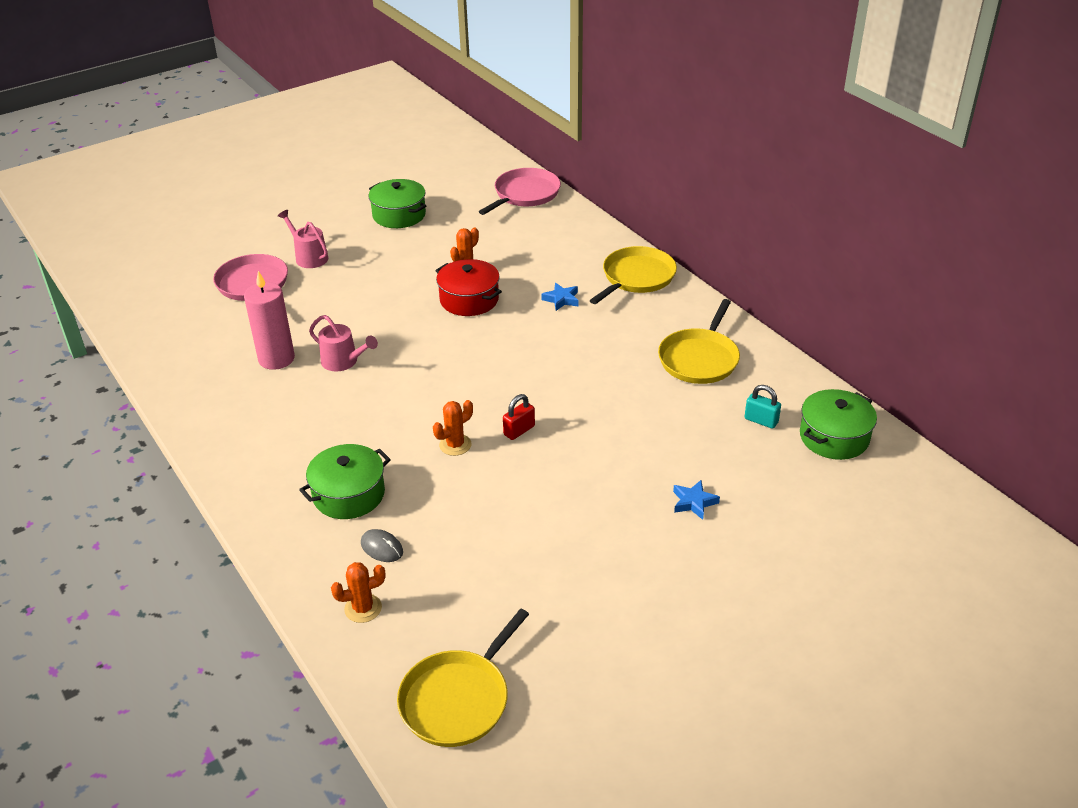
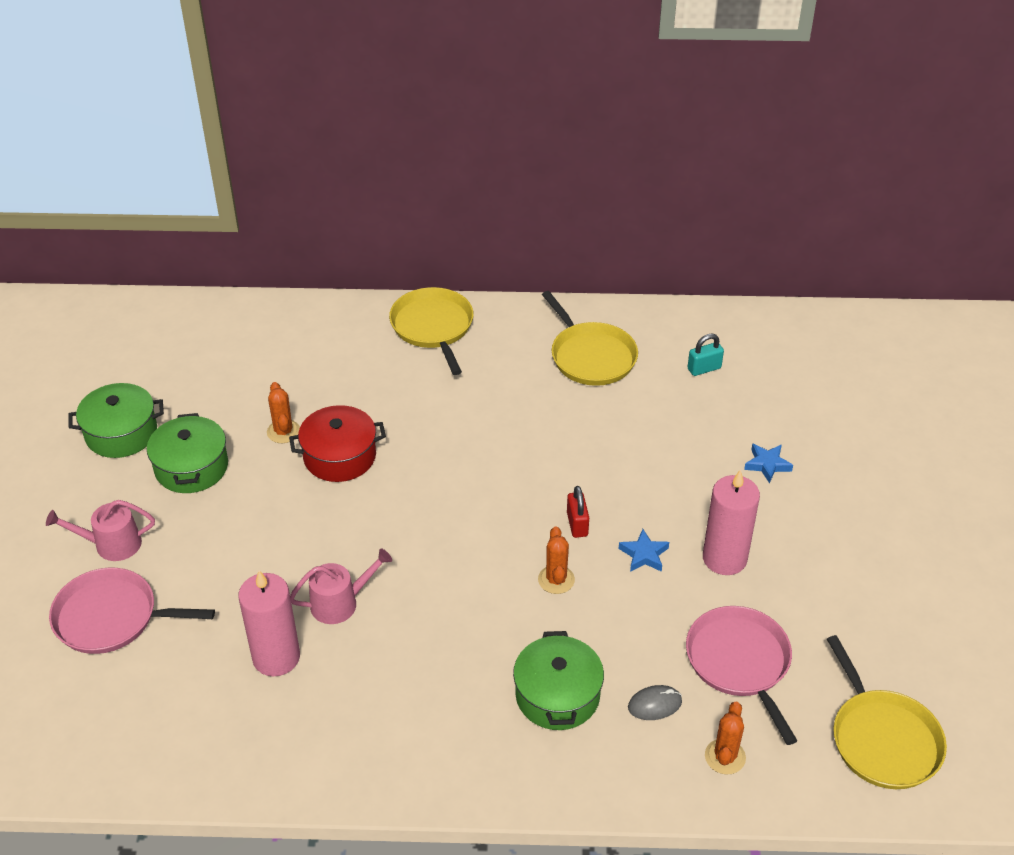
camera: 55 degrees left, 5 degrees up
(525, 194) = (204, 323): pink pan -> pink pan (740, 663)
(561, 299) = (412, 393): blue star -> blue star (644, 554)
(564, 522) = (724, 558): none -> pink candle
(834, 437) = (760, 341): green pot -> green pot (191, 467)

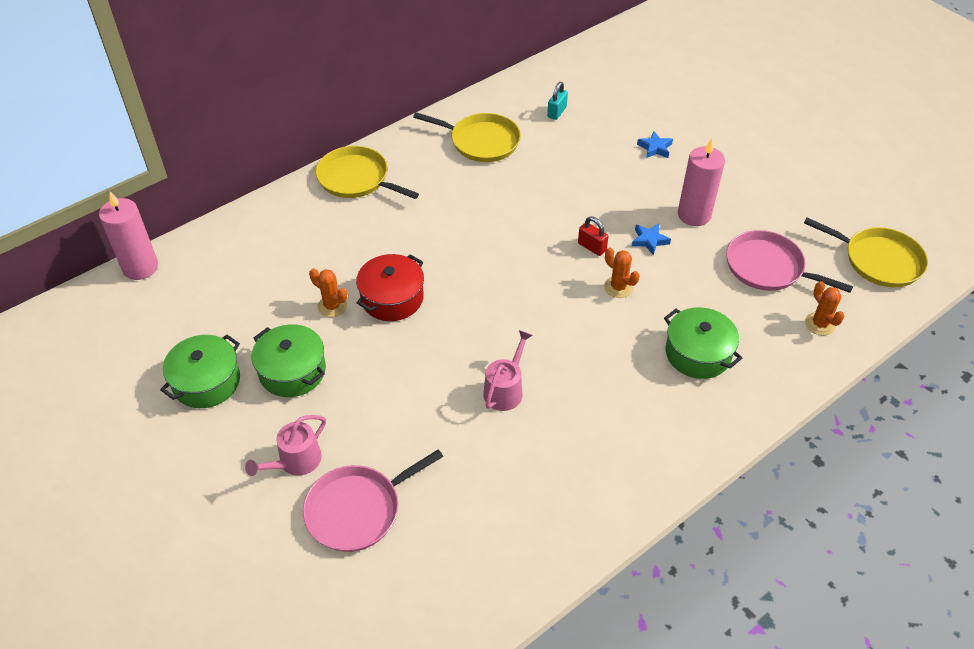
camera: 40 degrees left, 5 degrees up
(276, 657) = (505, 452): pink candle -> pink candle (140, 267)
(654, 704) = (753, 321): grey mouse -> none

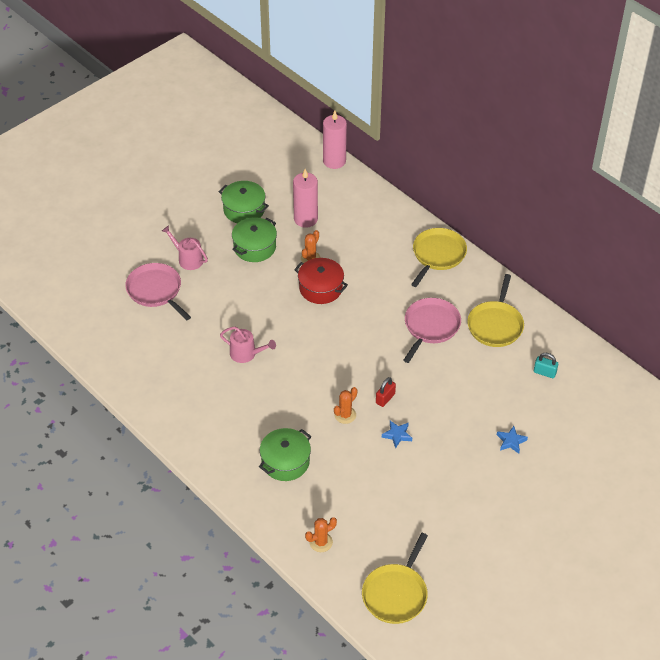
camera: 85 degrees right, 0 degrees up
(694, 215) = (431, 466): pink candle -> pink candle (305, 219)
(768, 267) = (377, 513): pink pan -> pink pan (430, 327)

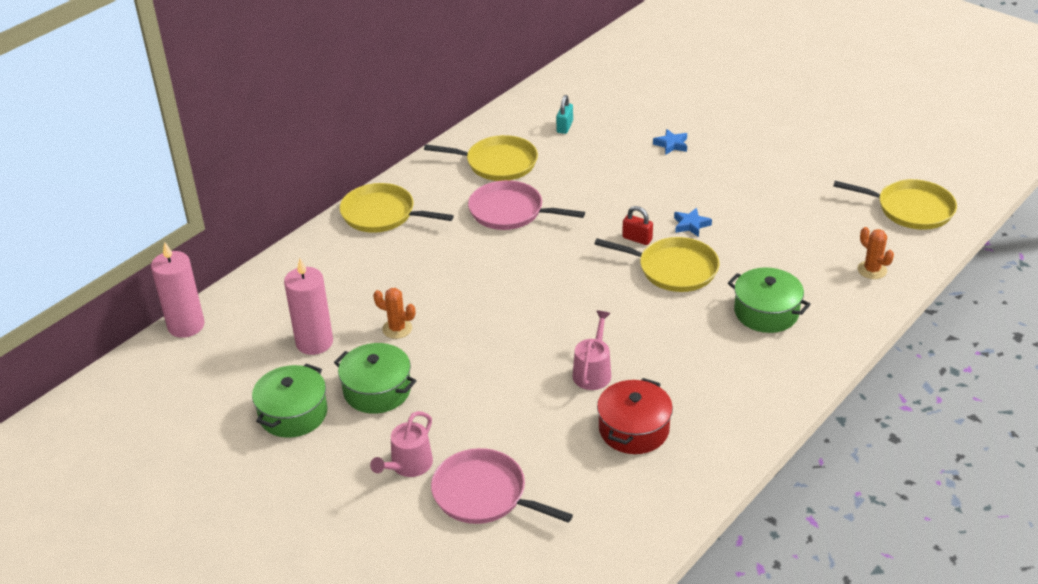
camera: 95 degrees left, 10 degrees down
(156, 291) = (484, 494): pink pan -> pink pan turned 75 degrees clockwise
(321, 288) = (455, 312): red pot -> red pot (634, 429)
(345, 415) = (673, 269): orange cactus -> yellow pan

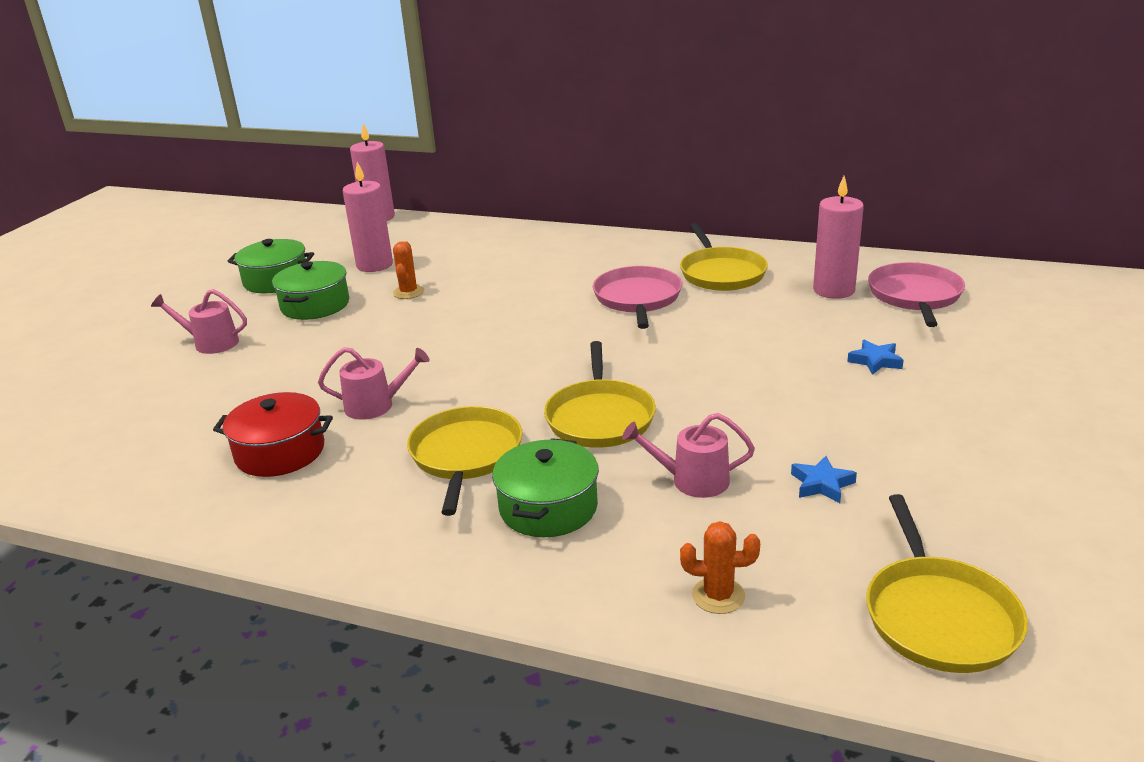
camera: 70 degrees right, 10 degrees down
(382, 214) = (583, 245): yellow pan -> yellow pan (465, 455)
(484, 494) = (170, 388): pink pan -> pink pan (915, 296)
(564, 127) = (834, 290): turquoise padlock -> pink candle
(637, 239) = (645, 380): red padlock -> none
(691, 225) = (705, 411): blue star -> blue star (822, 484)
(765, 250) = (693, 480): none -> pink watering can
(872, 270) = (718, 596): orange cactus -> orange cactus turned 60 degrees clockwise

